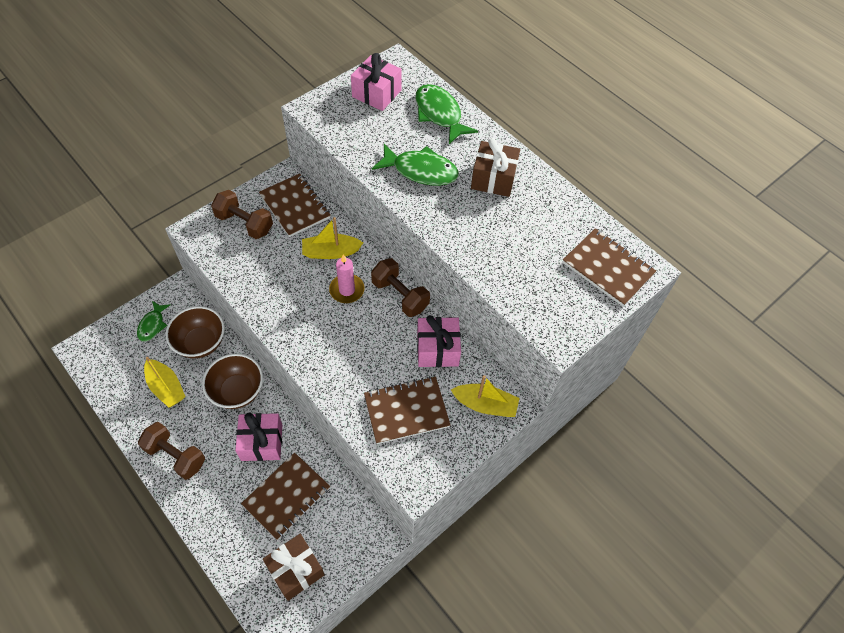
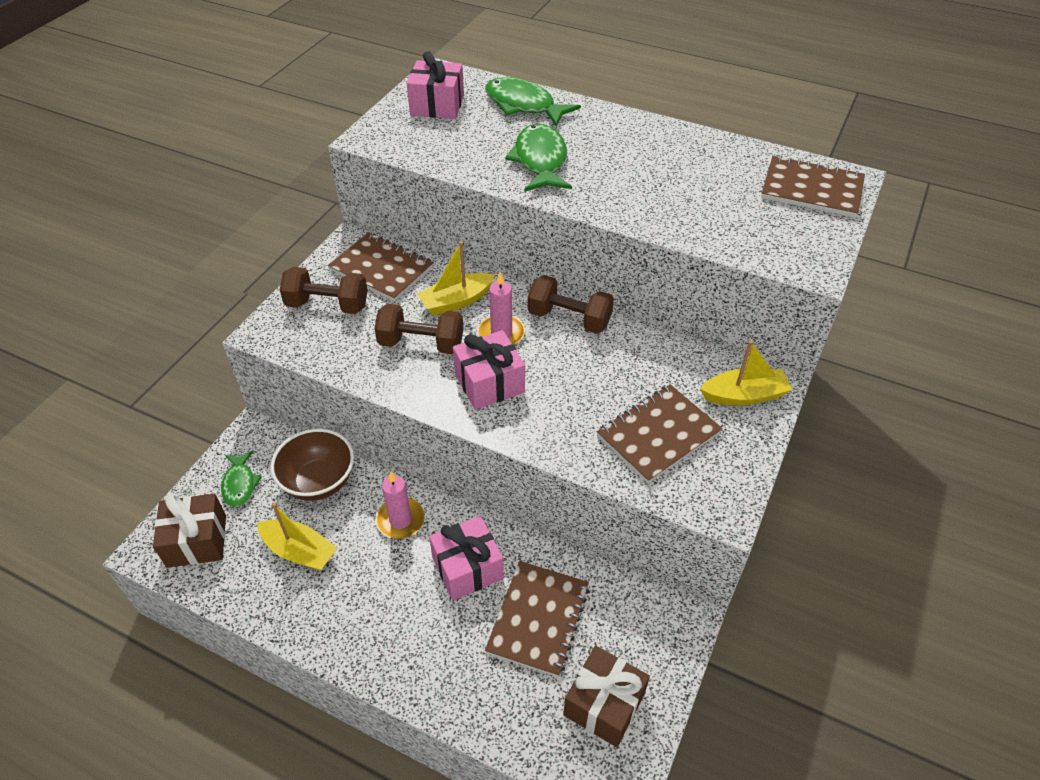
camera: 20 degrees left, 10 degrees down
(176, 456) = (359, 630): brown dumbbell -> brown dumbbell (421, 343)
(237, 391) = (400, 520): brown bowl -> pink candle
(420, 171) = (540, 161): green fish -> green fish turned 90 degrees counterclockwise
(437, 349) = (650, 358): pink gift -> pink gift (489, 383)
(493, 179) = (627, 146): brown gift -> brown gift (197, 541)

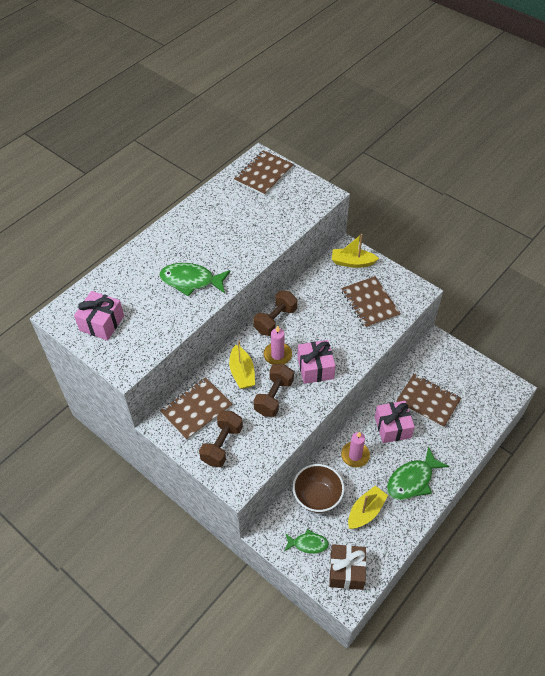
camera: 75 degrees left, 5 degrees up
(524, 105) = (124, 276): green fish -> green fish (412, 480)
(604, 704) = (475, 385): brown gift -> none
(744, 395) = (352, 262): yellow boat -> yellow boat turned 90 degrees counterclockwise

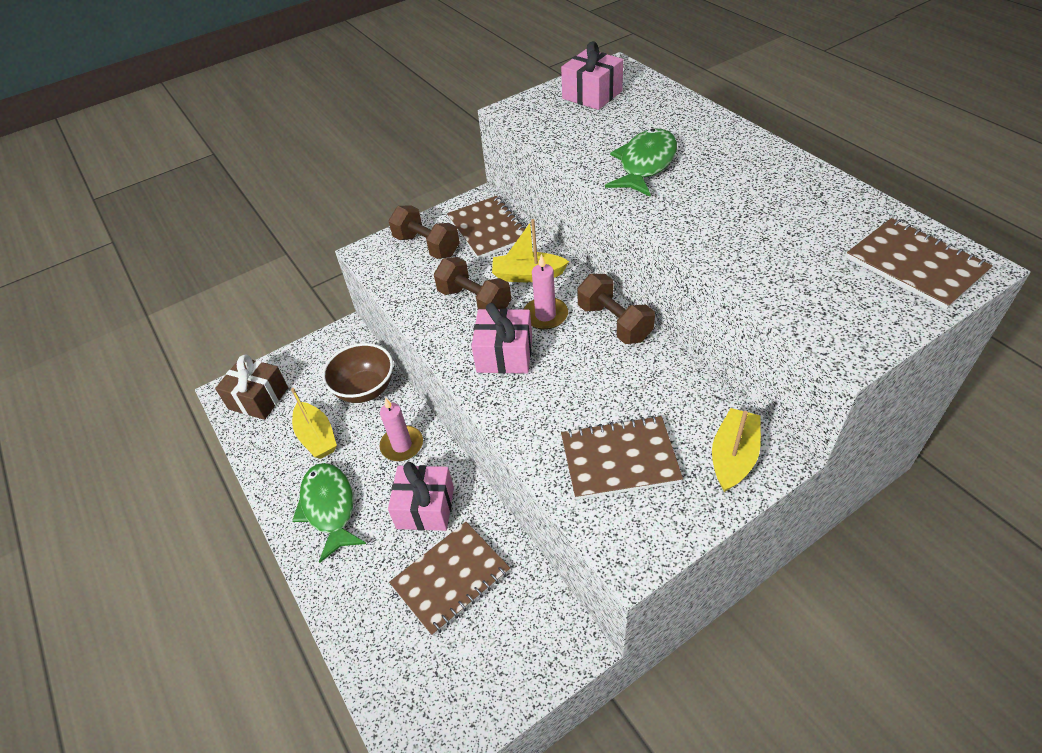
camera: 110 degrees right, 5 degrees down
(308, 544) = (312, 368): green fish -> none

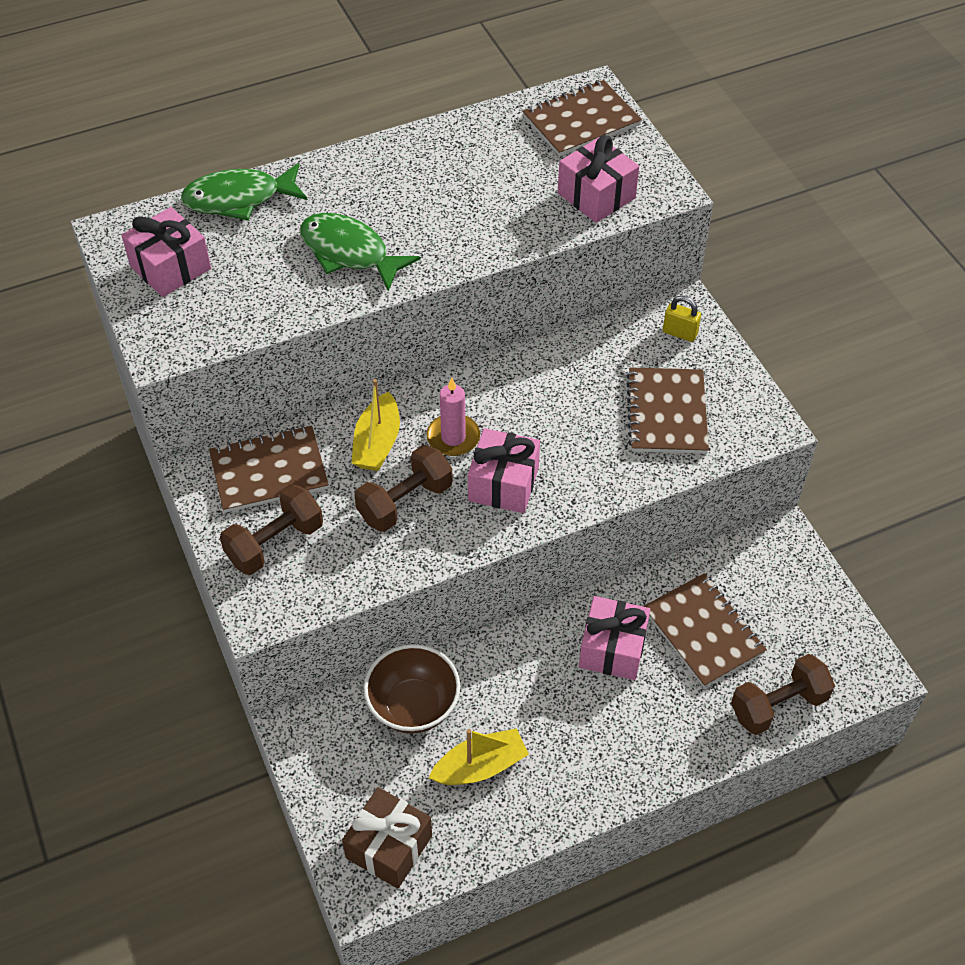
camera: 85 degrees left, 5 degrees up
(329, 508) = (593, 751): green fish -> green fish (239, 199)
(402, 445) = (518, 667): pink candle -> none
(614, 323) = (485, 380): brown dumbbell -> brown dumbbell (778, 705)
(733, 457) = (679, 333): yellow boat -> yellow padlock
(805, 294) = (596, 195): none -> pink gift

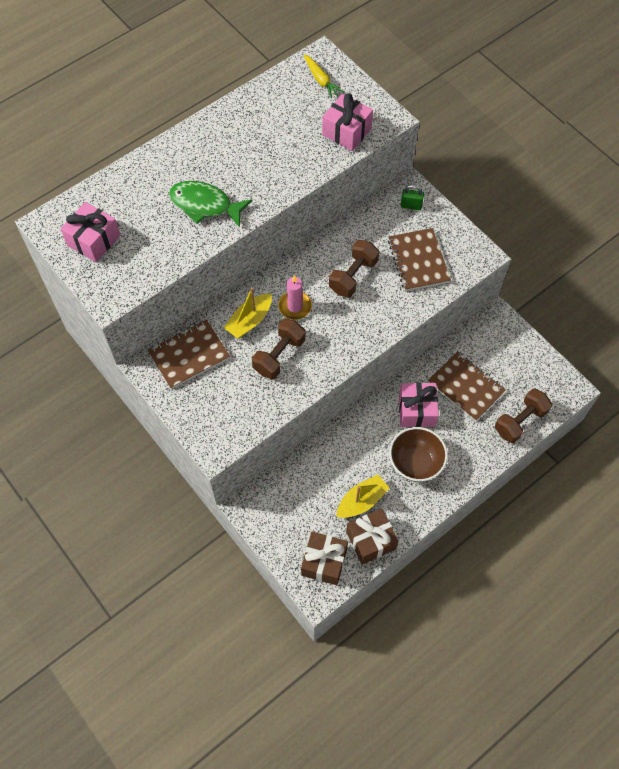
camera: 15 degrees left, 10 degrees up
(239, 199) = (120, 182): green fish -> none
(275, 543) = (209, 401): brown dumbbell -> brown dumbbell (353, 276)
(377, 443) = (249, 321): yellow boat -> yellow boat turned 45 degrees clockwise
(413, 706) = (311, 474): brown bowl -> brown bowl (415, 463)
(475, 832) = (371, 540): none -> brown gift
(503, 484) = (335, 330): pink gift -> none
(581, 121) = (321, 80): brown notebook -> yellow carrot
(679, 333) = (411, 205): yellow padlock -> green padlock

